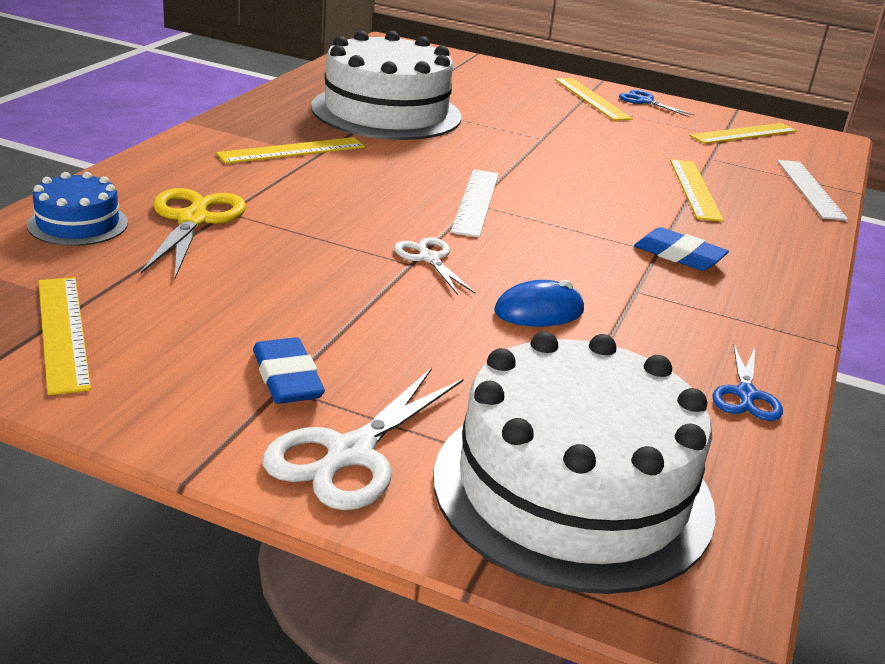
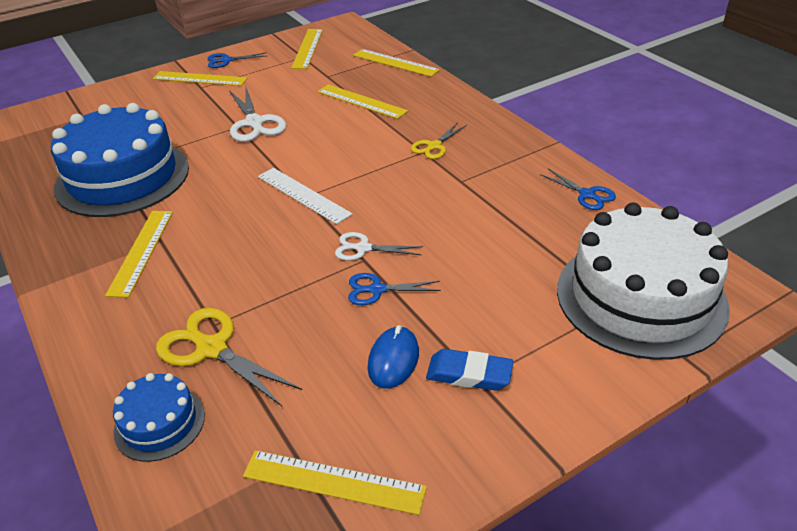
camera: 50 degrees left, 10 degrees up
(349, 454) = (567, 375): white scissors -> white scissors (254, 123)
(369, 284) = (376, 290): none -> blue scissors
(386, 112) = (122, 177): white cake -> blue cake
(539, 311) = (459, 229): blue mouse -> blue mouse (393, 360)
(679, 255) = (434, 146): blue eraser -> yellow scissors
(810, 189) = (395, 62): white ruler -> yellow ruler

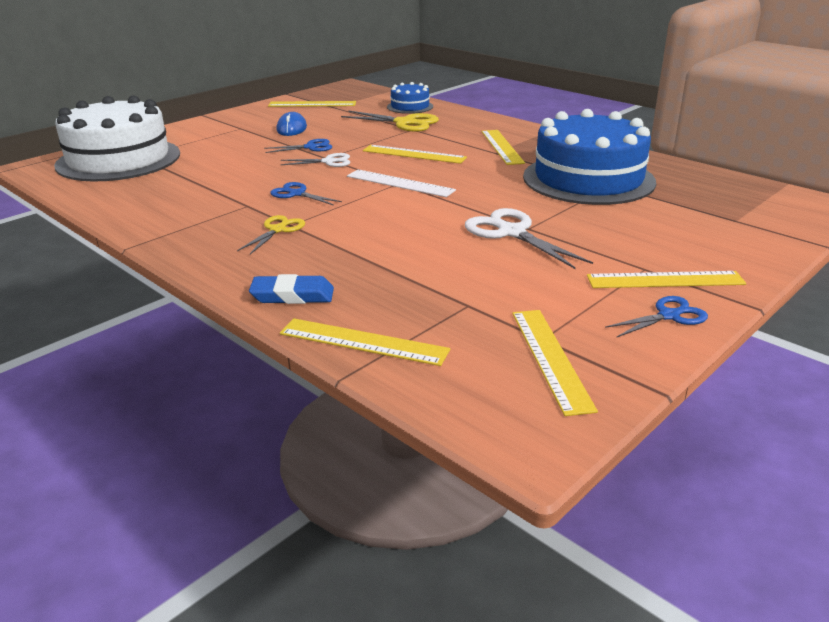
camera: 165 degrees right, 10 degrees down
(361, 101) = (389, 270): yellow ruler -> yellow ruler (414, 154)
(469, 374) = (245, 129): blue eraser -> blue eraser (292, 295)
(587, 195) = (121, 206): blue scissors -> blue scissors (296, 194)

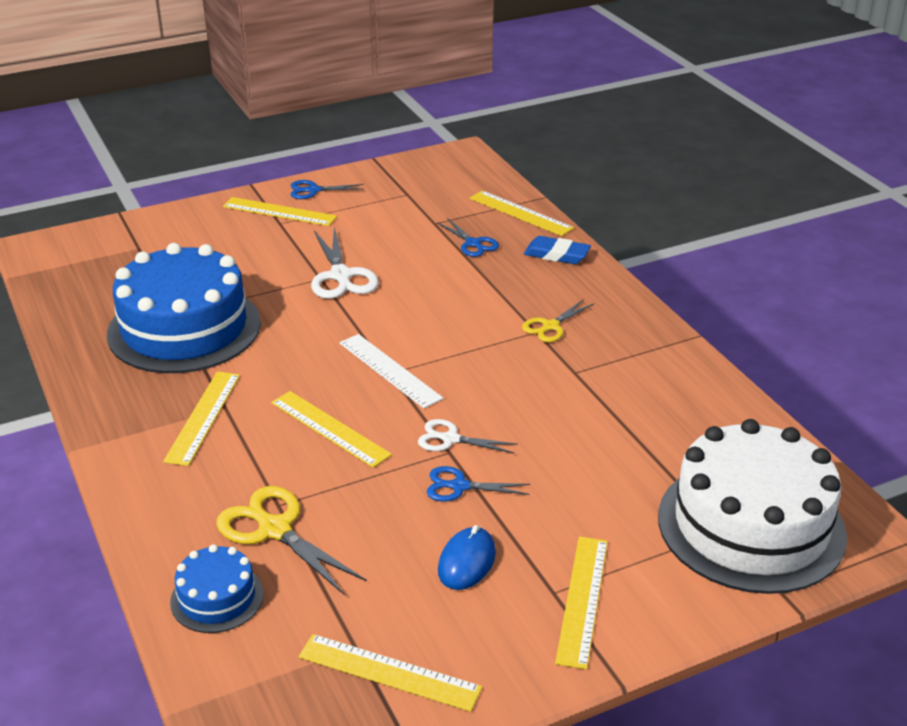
camera: 160 degrees left, 5 degrees up
(296, 194) = (515, 379): blue scissors -> blue scissors (473, 244)
(550, 358) = (415, 183): yellow ruler -> yellow ruler (583, 600)

